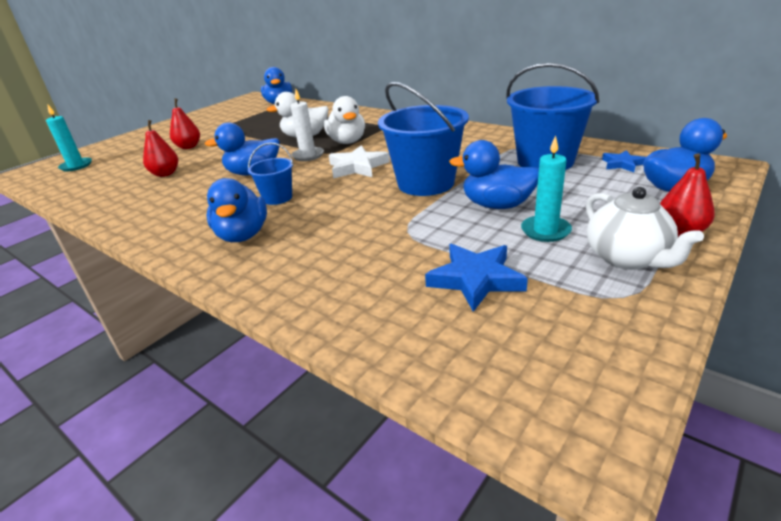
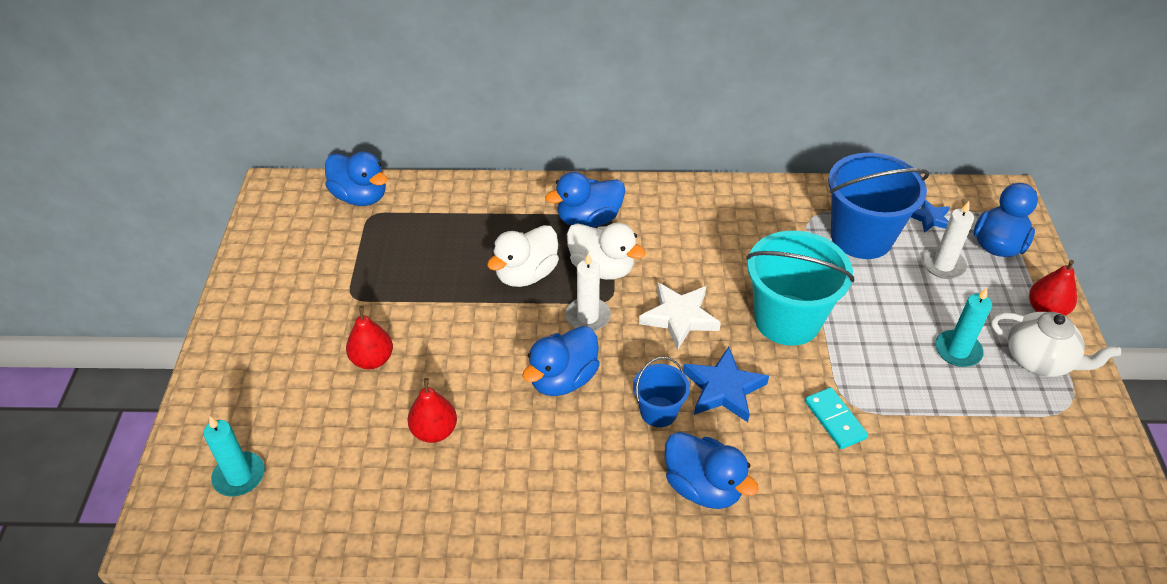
camera: 40 degrees left, 15 degrees up
(381, 235) = (835, 420): none -> turquoise domino
(426, 183) = (787, 320): blue bucket -> turquoise bucket
(476, 279) = (966, 438): blue star -> blue star (723, 389)
(497, 205) = (887, 329): blue duck -> blue duck (588, 219)
(600, 187) = (943, 265): none -> white candle

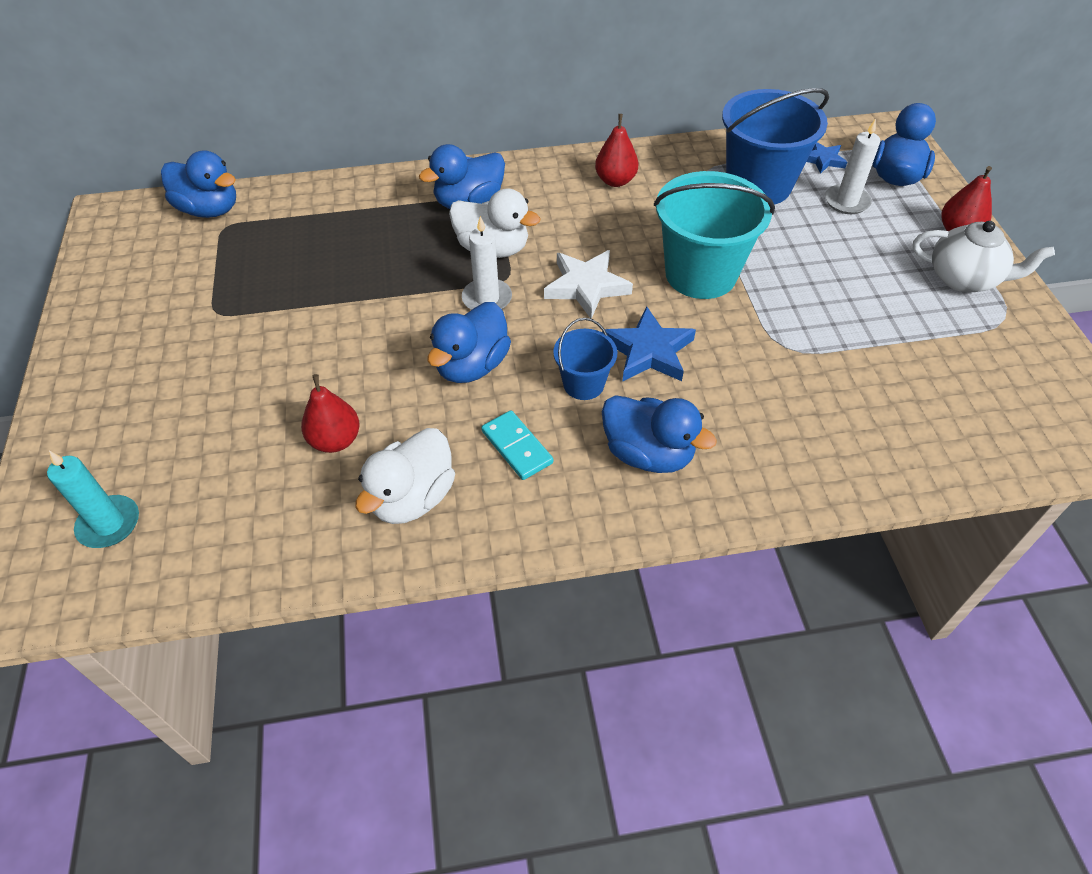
camera: 10 degrees left, 5 degrees up
(372, 360) = (250, 375): red pear -> red pear (615, 181)
(526, 274) = (411, 265): white duck -> white duck (412, 498)
(835, 420) = (772, 365): turquoise domino -> turquoise domino (517, 447)
(957, 351) = (881, 281): turquoise candle -> none

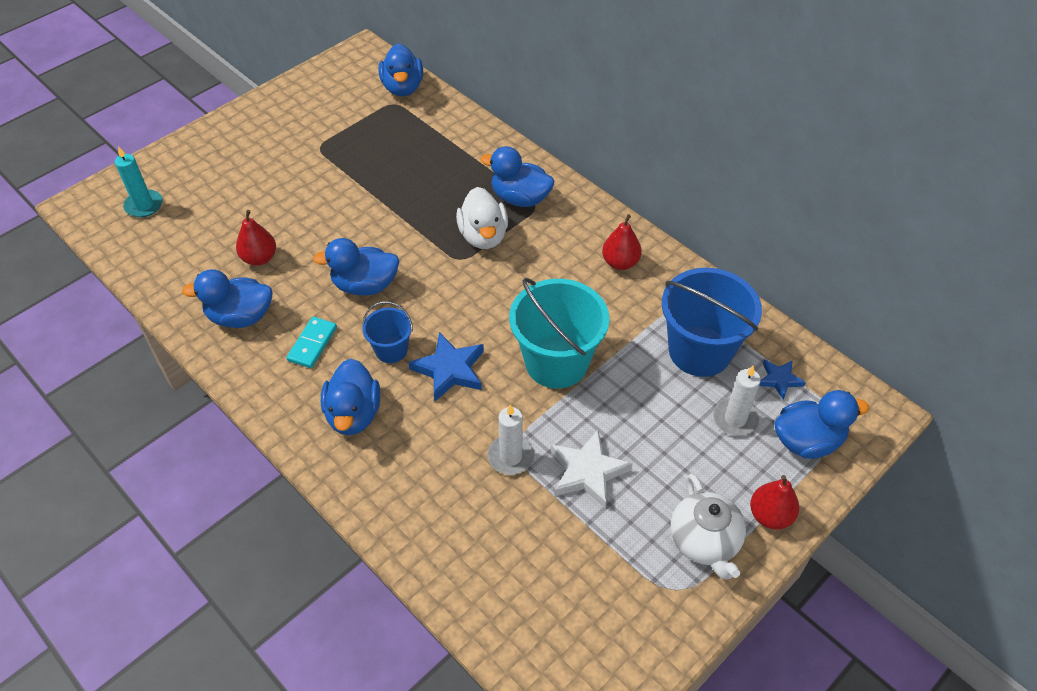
camera: 55 degrees right, 0 degrees up
(412, 498) = (240, 317): white duck -> blue duck
(487, 299) = (431, 259): white candle -> white candle (511, 456)
(586, 286) = (487, 304): white star -> white star (587, 472)

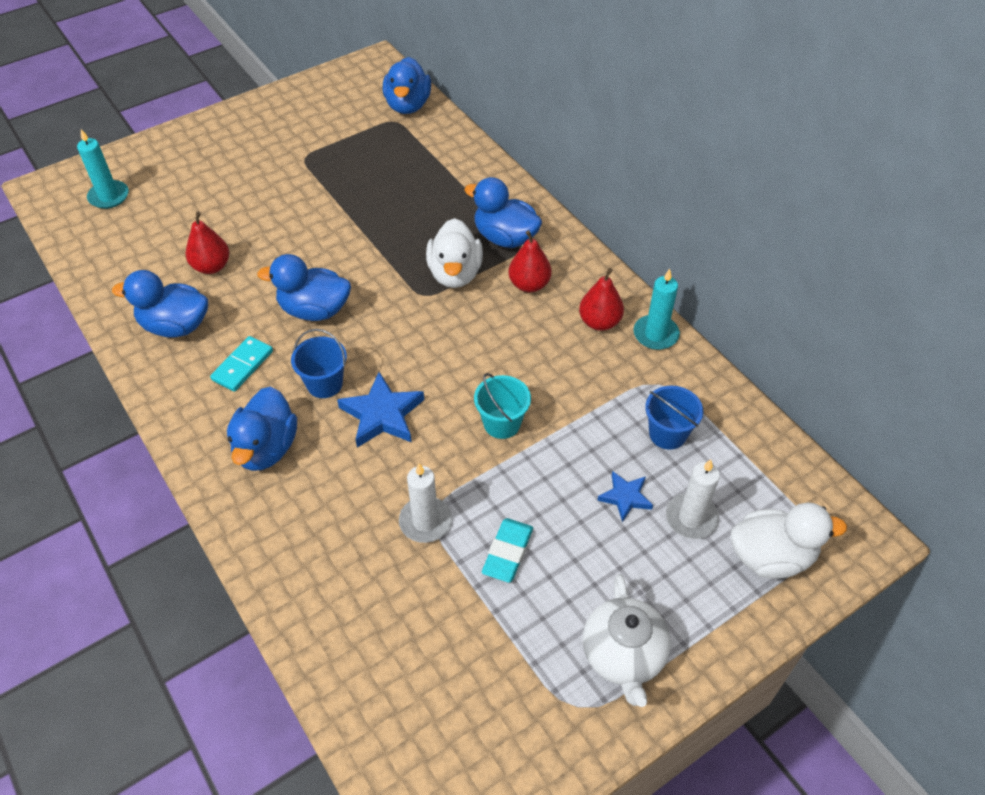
camera: 10 degrees right, 0 degrees up
(556, 362) = (502, 423): turquoise bucket -> turquoise bucket, size x0.52
(587, 472) = (507, 552): white star -> turquoise eraser
(670, 267) = (655, 334): none -> turquoise candle
(700, 351) = (667, 434): blue bucket -> blue bucket, size x0.52
(770, 515) = (707, 637): red pear -> red pear (529, 284)
(779, 380) = (753, 480): blue star -> blue star (625, 497)
(807, 441) = (771, 556): blue duck -> white duck

